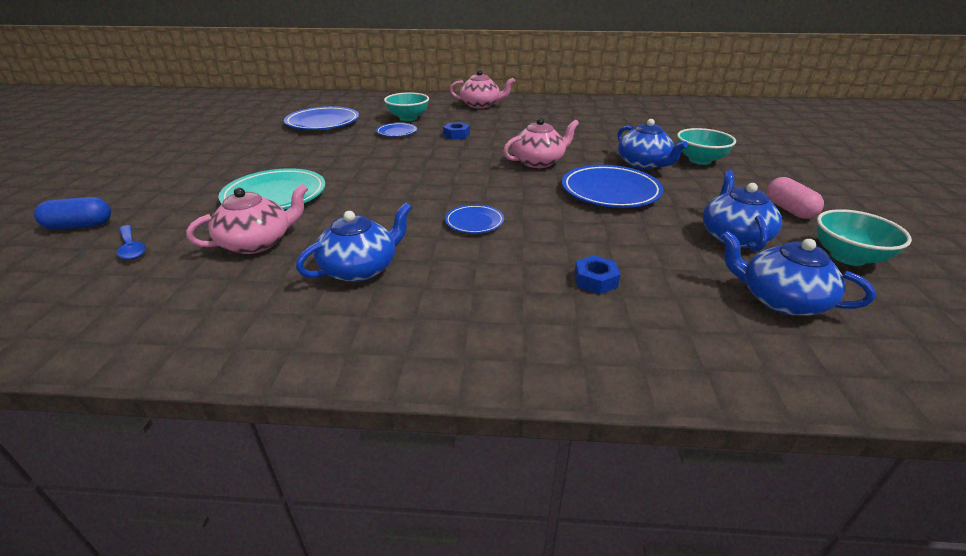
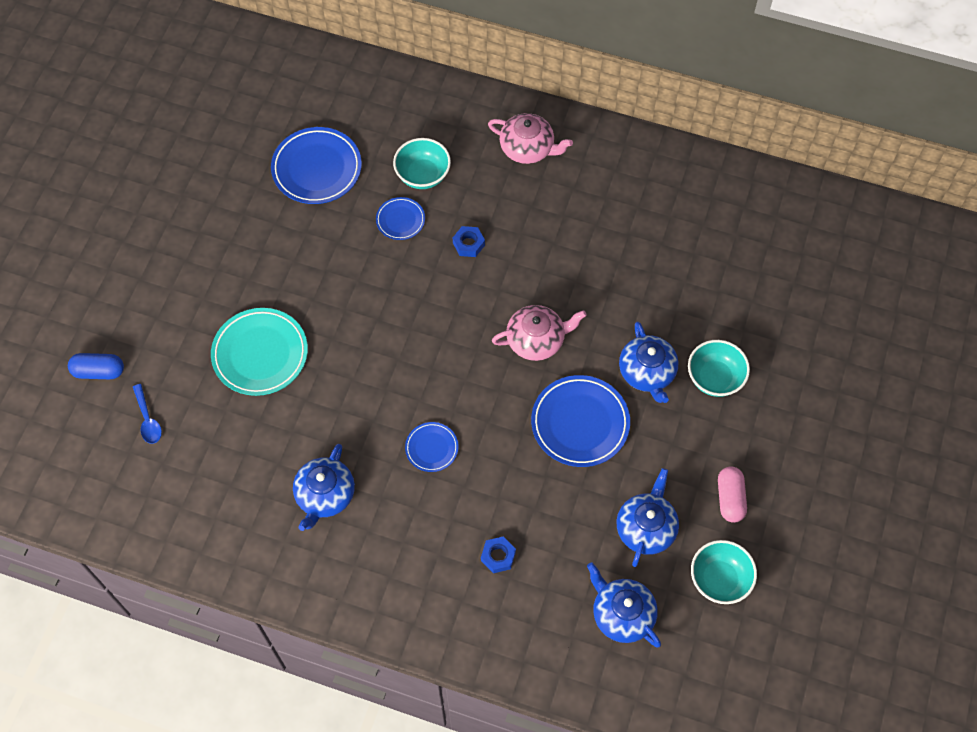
camera: 15 degrees right, 30 degrees up
(257, 242) = (246, 436): pink teapot -> none
(361, 268) = (325, 495): blue teapot -> blue teapot turned 135 degrees clockwise

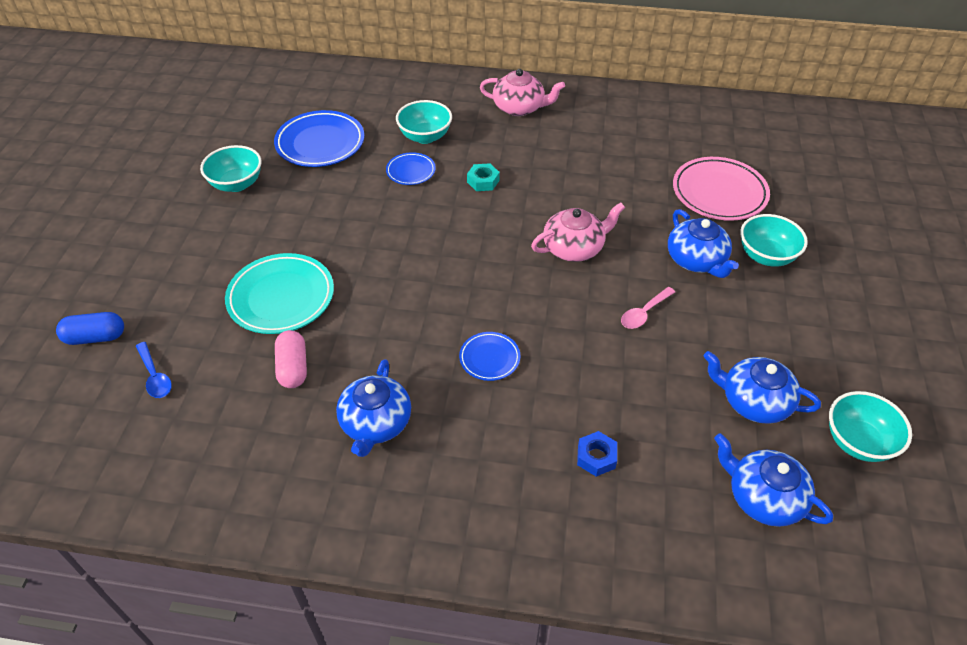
camera: 10 degrees left, 15 degrees down
(231, 211) = (237, 184): none -> turquoise bowl
(468, 244) = (483, 181): blue nut -> turquoise nut
(580, 423) = (644, 313): blue plate -> pink spoon
(646, 528) = (753, 401): blue teapot -> blue teapot turned 75 degrees counterclockwise
(697, 295) = (719, 193): none -> pink plate
(730, 498) = (831, 359): pink capsule -> pink capsule (293, 368)

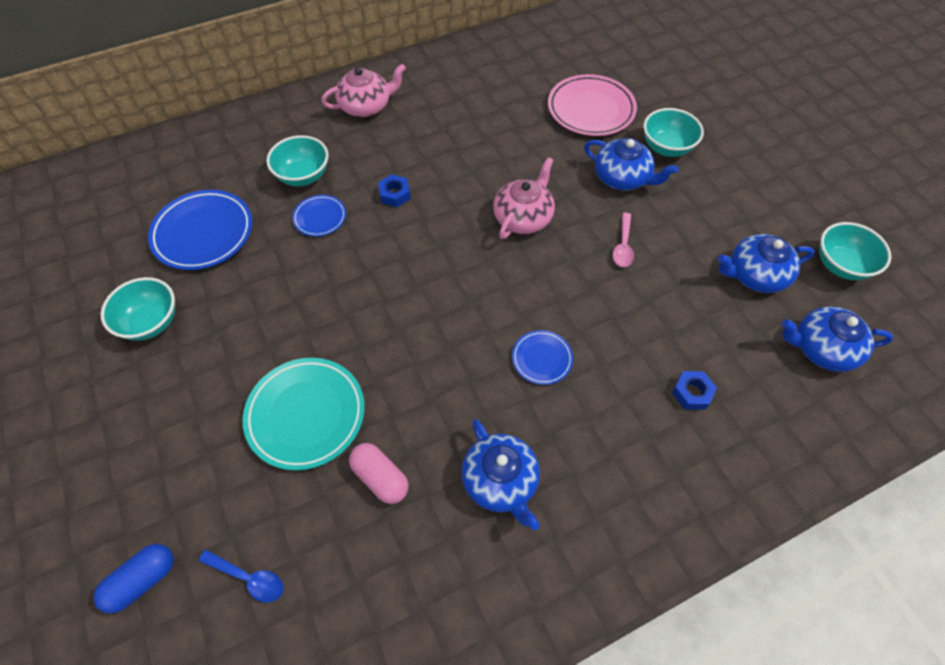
camera: 35 degrees left, 10 degrees up
(483, 181) = (395, 194): turquoise nut -> blue nut

